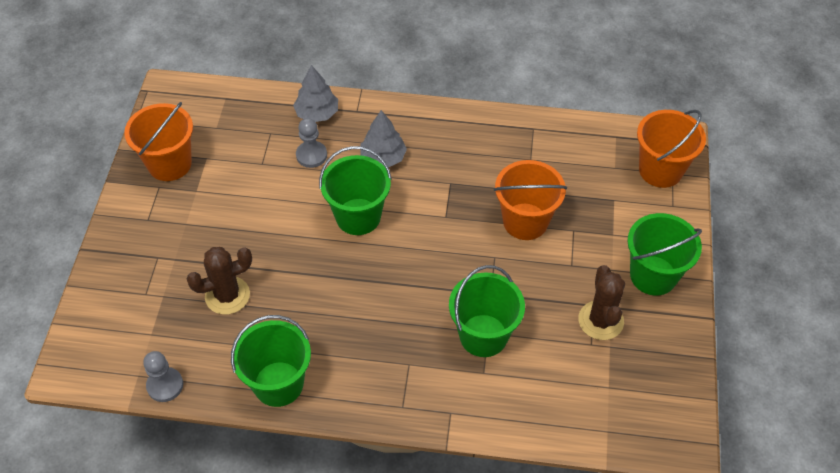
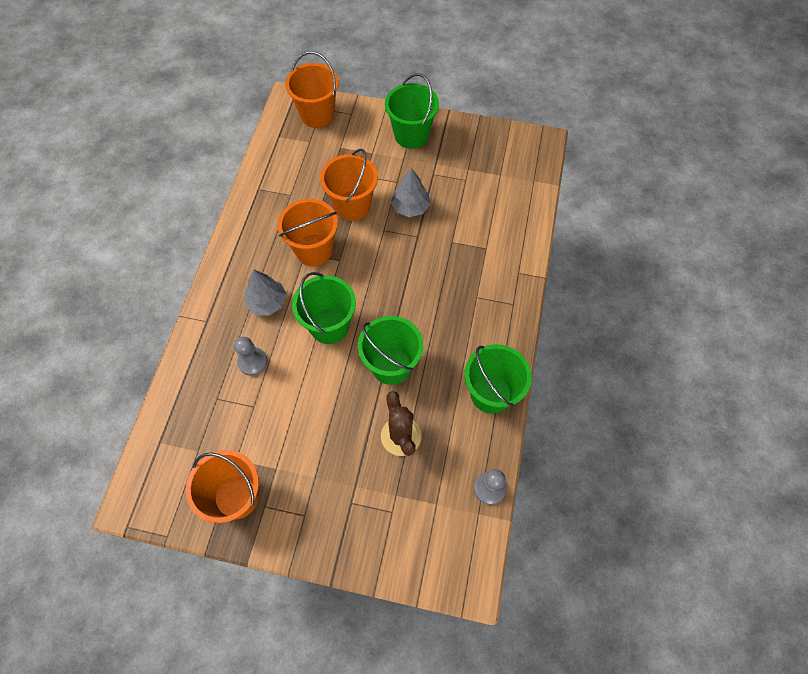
camera: 85 degrees left, 10 degrees up
(317, 113) = (201, 355): grey tree -> grey tree (410, 207)
(456, 191) = (314, 250): none -> orange bucket
(483, 335) = (454, 245): green bucket -> green bucket (391, 365)
(600, 320) = (446, 171): brown cactus -> none

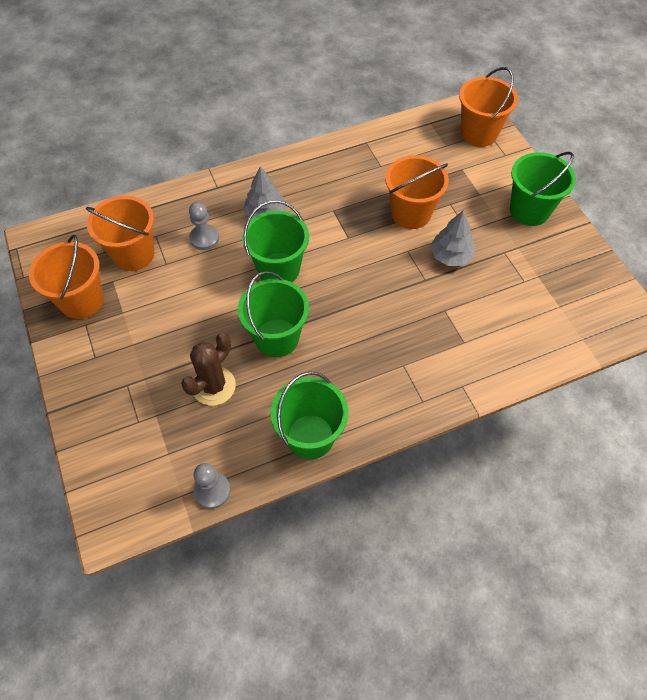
camera: 55 degrees right, 5 degrees down
(314, 250) = (342, 214): orange bucket -> orange bucket (133, 254)

